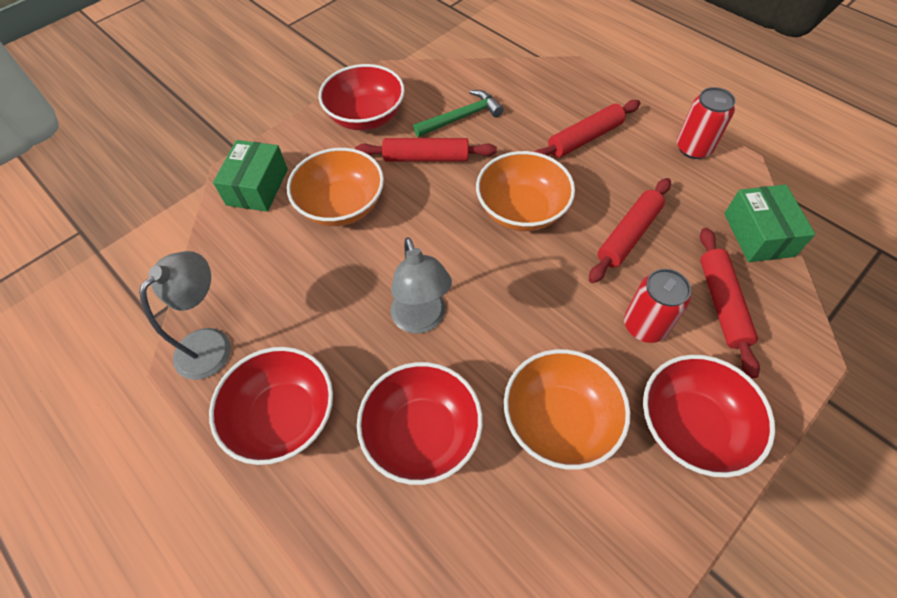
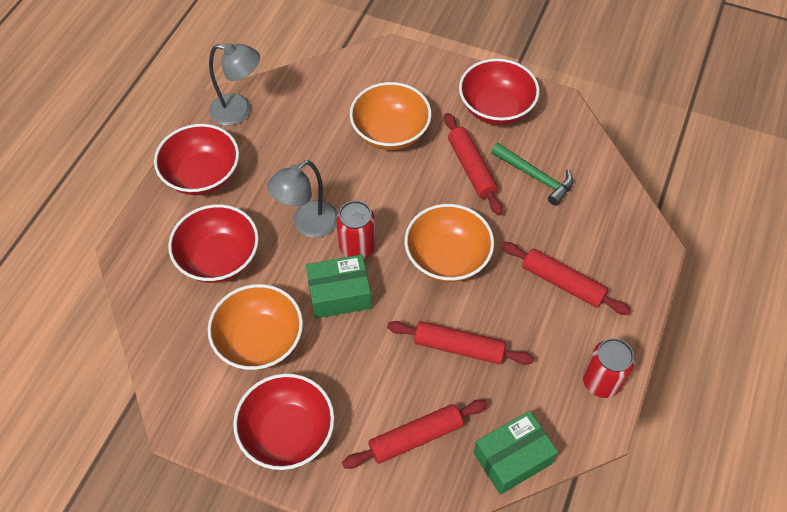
camera: 65 degrees right, 0 degrees up
(257, 187) = (382, 71): green box -> green box (339, 294)
(645, 325) = (367, 381): red can -> red can (357, 247)

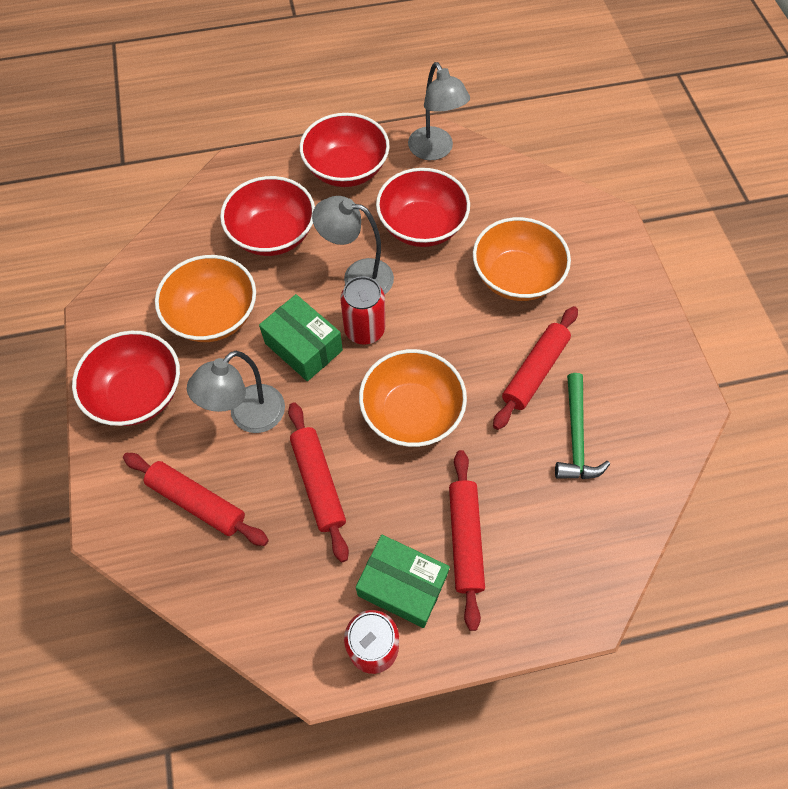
camera: 55 degrees right, 5 degrees up
(370, 364) = (249, 417): none -> grey lamp
(496, 108) = (630, 349): red bowl -> red bowl (422, 226)
(512, 458) = (228, 605): green box -> green box (402, 585)

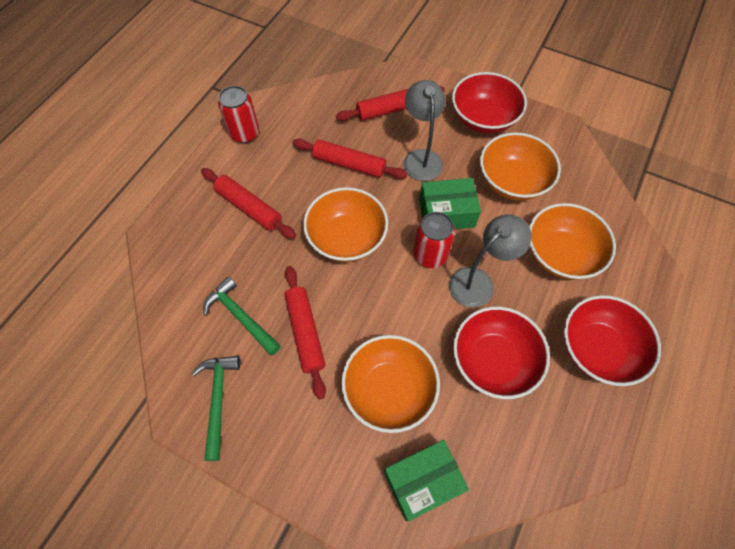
camera: 130 degrees right, 0 degrees up
(273, 234) = (560, 254): red bowl -> orange bowl
(402, 585) = (258, 164): green box -> green box (422, 481)
(435, 151) = (573, 440): grey lamp -> none
(652, 389) = (218, 399): none -> green hammer

